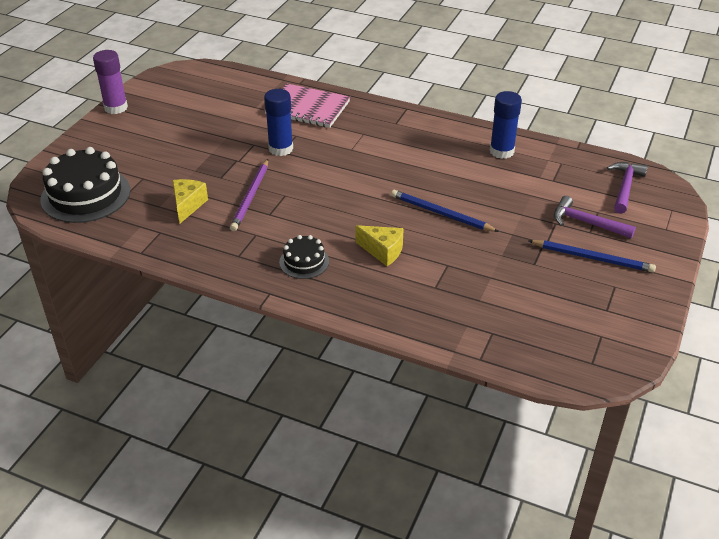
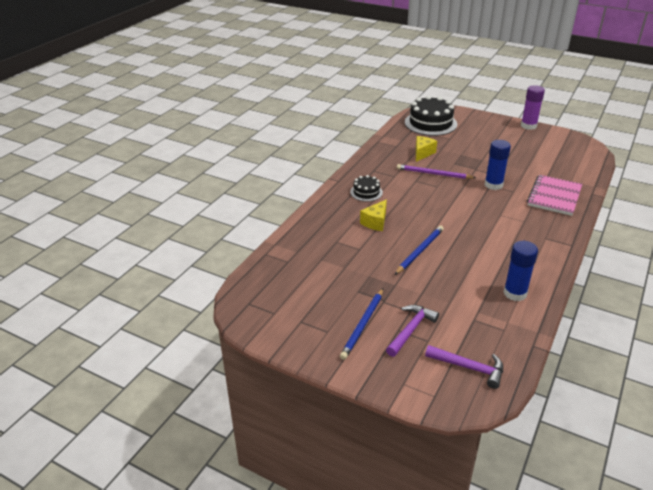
camera: 95 degrees right, 5 degrees down
(188, 205) = (422, 153): yellow cheese -> yellow cheese turned 75 degrees counterclockwise

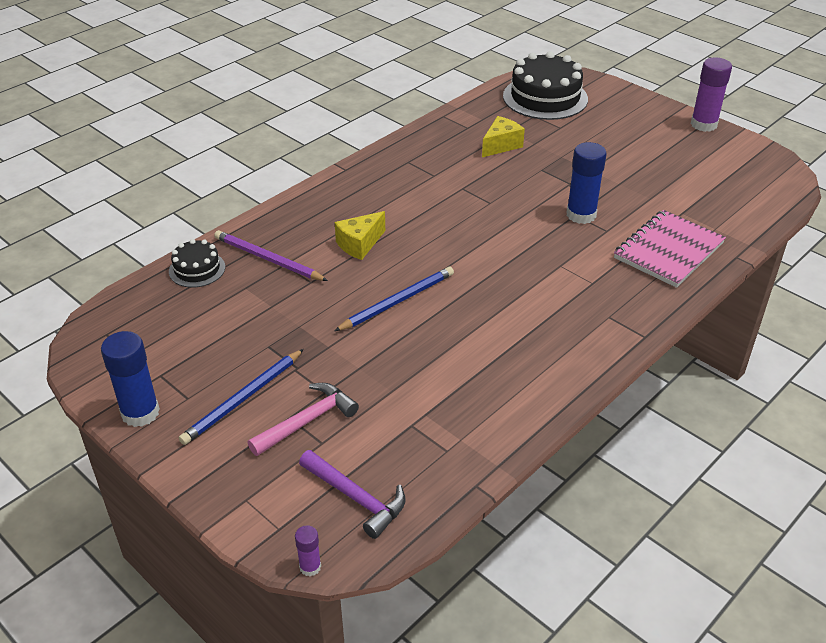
camera: 15 degrees right, 5 degrees up
(366, 192) = (375, 194): black cake -> black cake (197, 269)
(411, 330) = (307, 421): purple hammer -> pink hammer
(434, 174) = (497, 182): purple pencil -> purple pencil (268, 259)
(468, 413) = (310, 567): none -> purple glue stick
(515, 293) = (501, 397): blue glue stick -> blue glue stick (140, 413)

